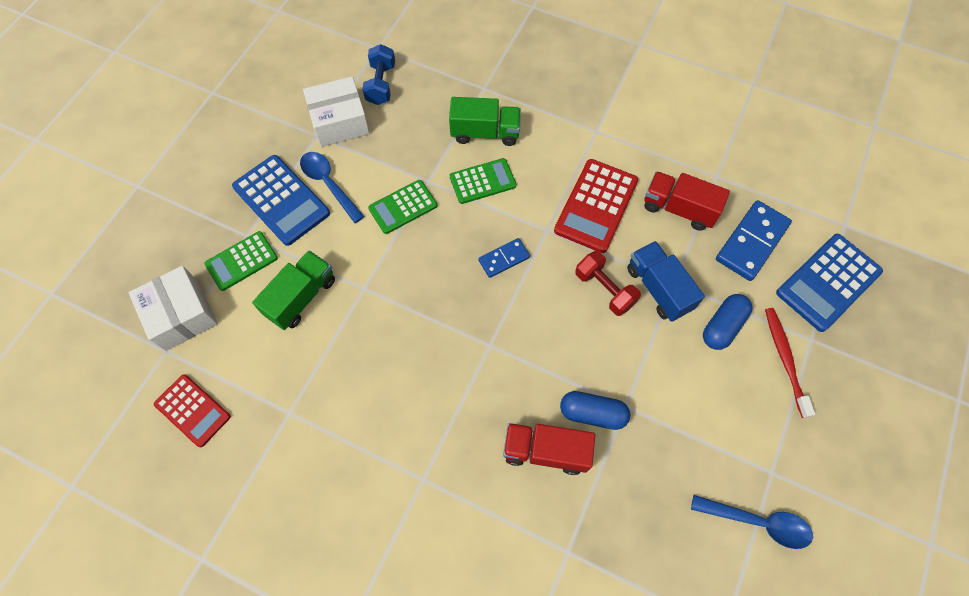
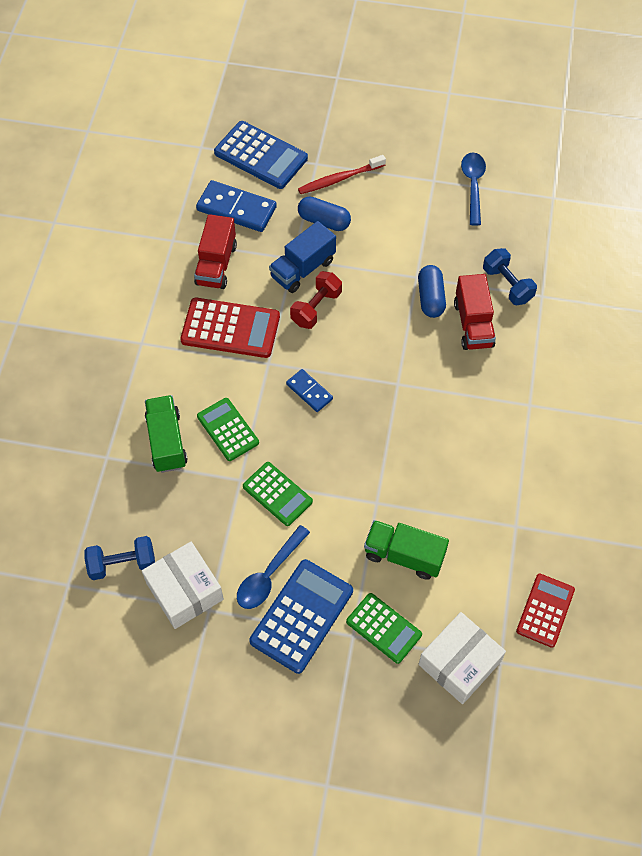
camera: 105 degrees left, 5 degrees down
(593, 512) = (507, 285): none -> blue dumbbell

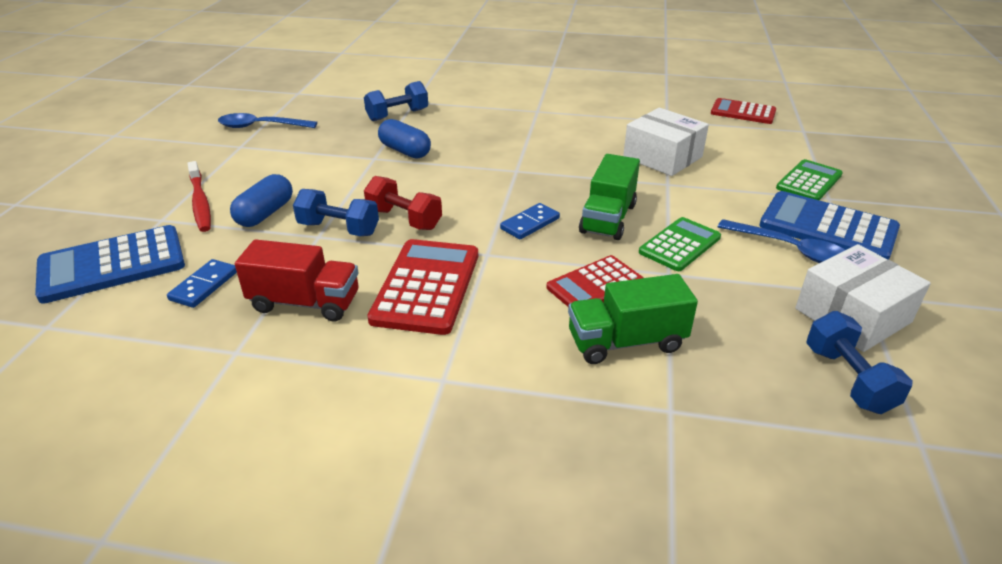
camera: 90 degrees left, 25 degrees down
(227, 429) = (595, 285): green calculator -> red calculator
(236, 208) = (204, 286): blue domino -> blue domino, size x0.57
(261, 155) = (112, 265): blue calculator -> blue calculator turned 150 degrees counterclockwise
(303, 269) = (339, 229): blue truck -> blue dumbbell
(404, 555) = (722, 170): green truck -> green truck (608, 218)
(430, 298) = (405, 151): blue capsule -> blue capsule turned 45 degrees clockwise
(459, 663) = (818, 147): white box -> white box (662, 157)
(473, 324) = (443, 131): red truck -> none

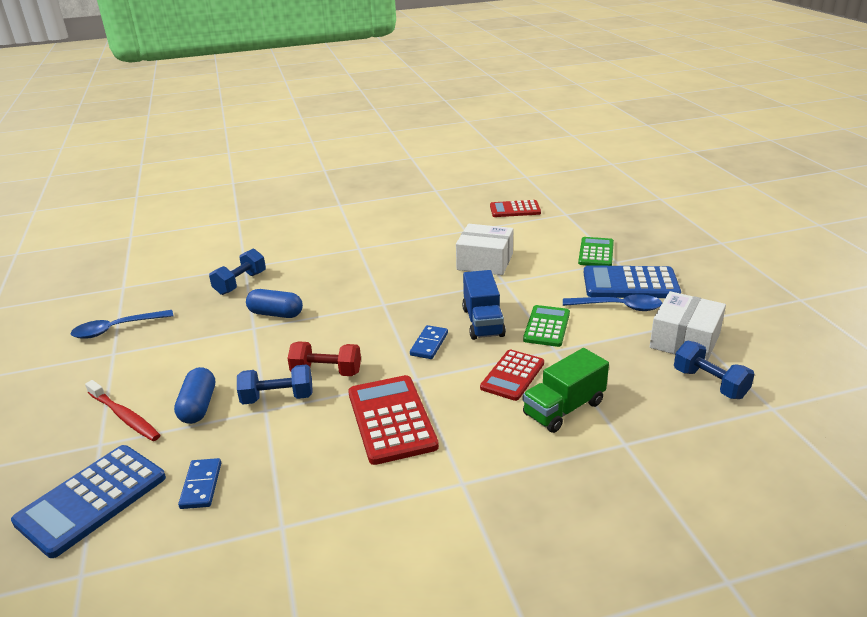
camera: 25 degrees left, 5 degrees down
(305, 303) = (304, 467): red truck -> none
(608, 218) = (483, 322): green truck -> blue truck

